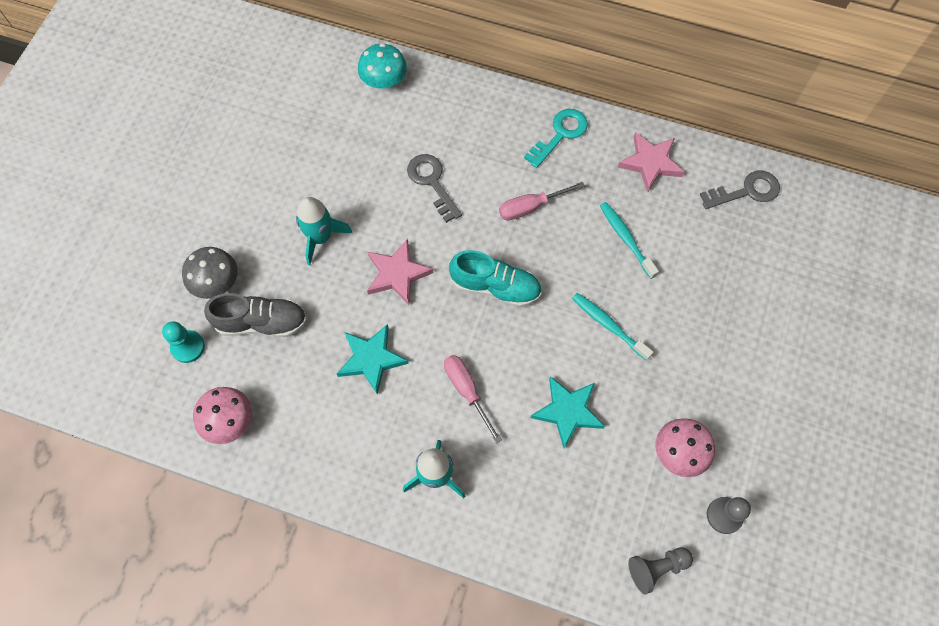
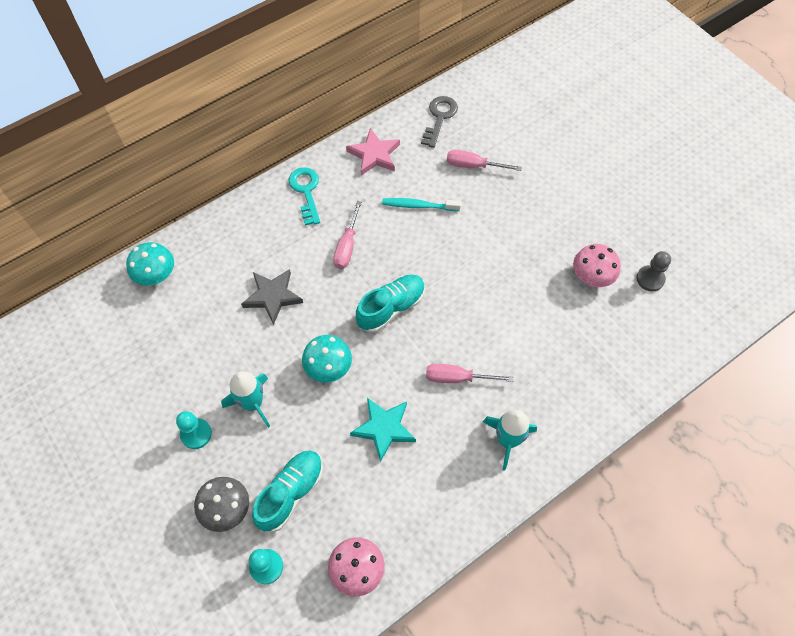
camera: 55 degrees left, 5 degrees down
(262, 322) = (291, 493): grey shoe -> turquoise shoe
(264, 214) = (196, 434): none -> turquoise pawn
(397, 274) = (328, 367): pink star -> turquoise mushroom
(432, 182) = (273, 296): grey key -> grey star
(568, 411) = (518, 323): turquoise star -> none
(608, 325) = (473, 257): turquoise toothbrush -> none
(656, 568) = (661, 341): grey pawn -> none
(716, 258) = (473, 166): none -> pink screwdriver

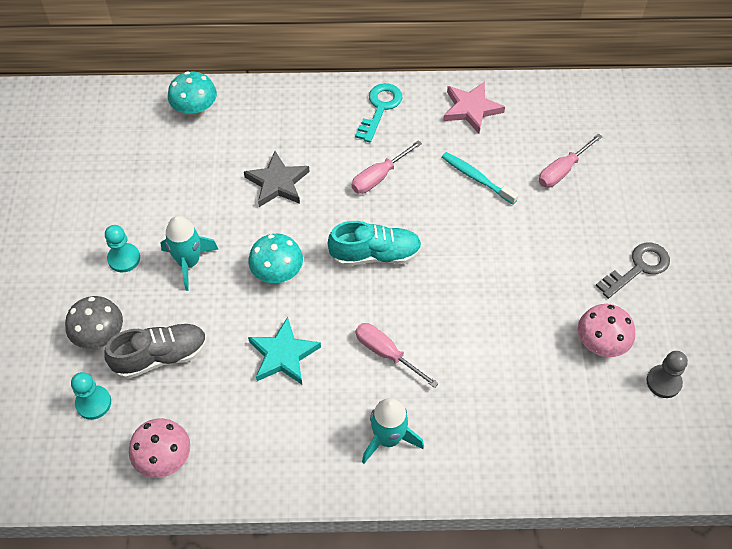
camera: 35 degrees right, 5 degrees down
(291, 493) = (161, 356): turquoise shoe -> grey shoe
(439, 118) = (564, 108): grey key -> grey key (638, 268)
(473, 166) = (562, 171): pink screwdriver -> pink screwdriver turned 90 degrees counterclockwise

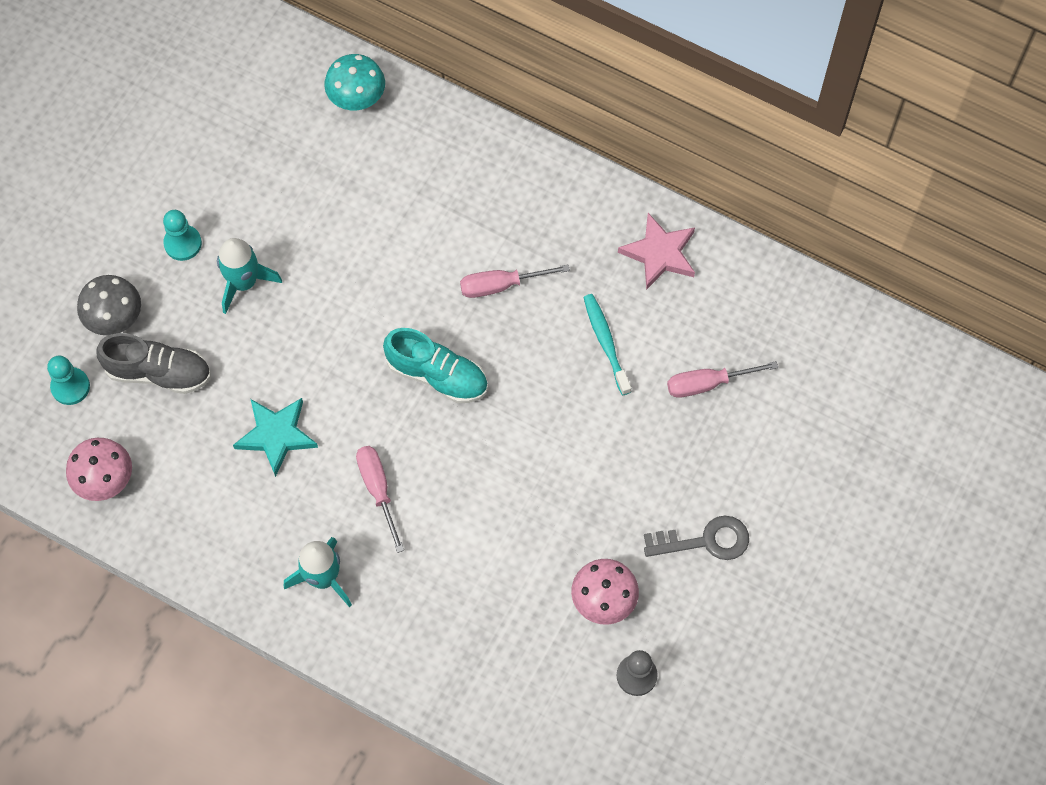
camera: 30 degrees right, 10 degrees up
(277, 183) = (389, 236): grey star -> none
(277, 272) = (325, 340): turquoise mushroom -> none
(380, 108) = (558, 200): turquoise key -> none

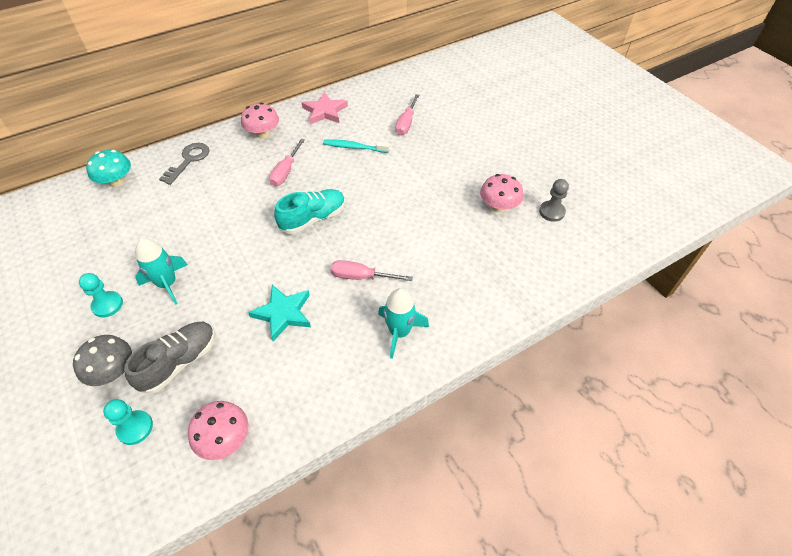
camera: 60 degrees left, 15 degrees down
(556, 204) = (263, 134): none -> pink mushroom
(705, 541) = (490, 156): grey key -> grey key (189, 160)

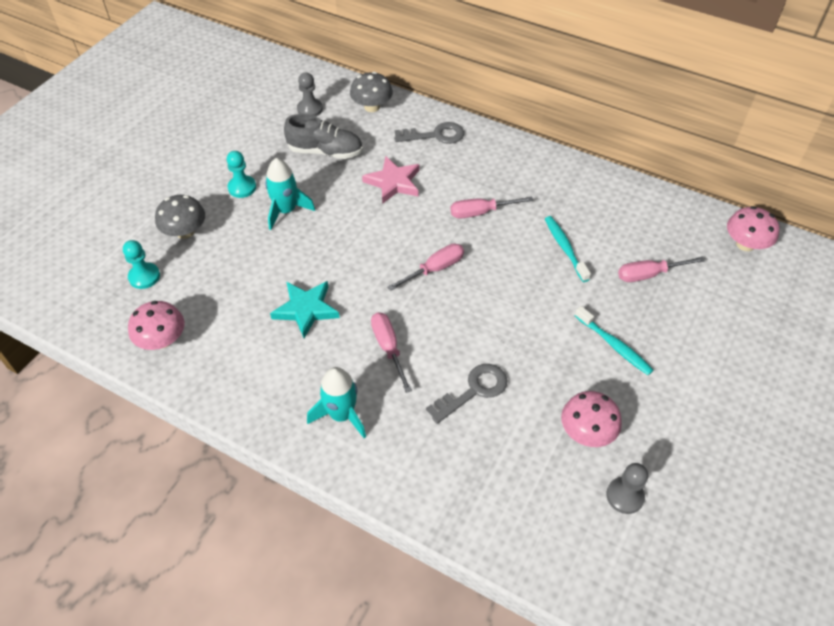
camera: 60 degrees right, 0 degrees up
(71, 220) = (310, 109): none -> grey pawn
(116, 181) = (372, 107): turquoise mushroom -> grey mushroom
(179, 362) = (215, 267): grey shoe -> grey shoe (325, 152)
(263, 134) = (518, 165): pink mushroom -> pink mushroom (745, 244)
(313, 219) = (435, 269): turquoise shoe -> pink screwdriver
(325, 111) = (598, 193): pink star -> pink star (393, 182)
(431, 246) = (474, 390): none -> grey key
(446, 163) = (614, 345): none -> turquoise toothbrush

